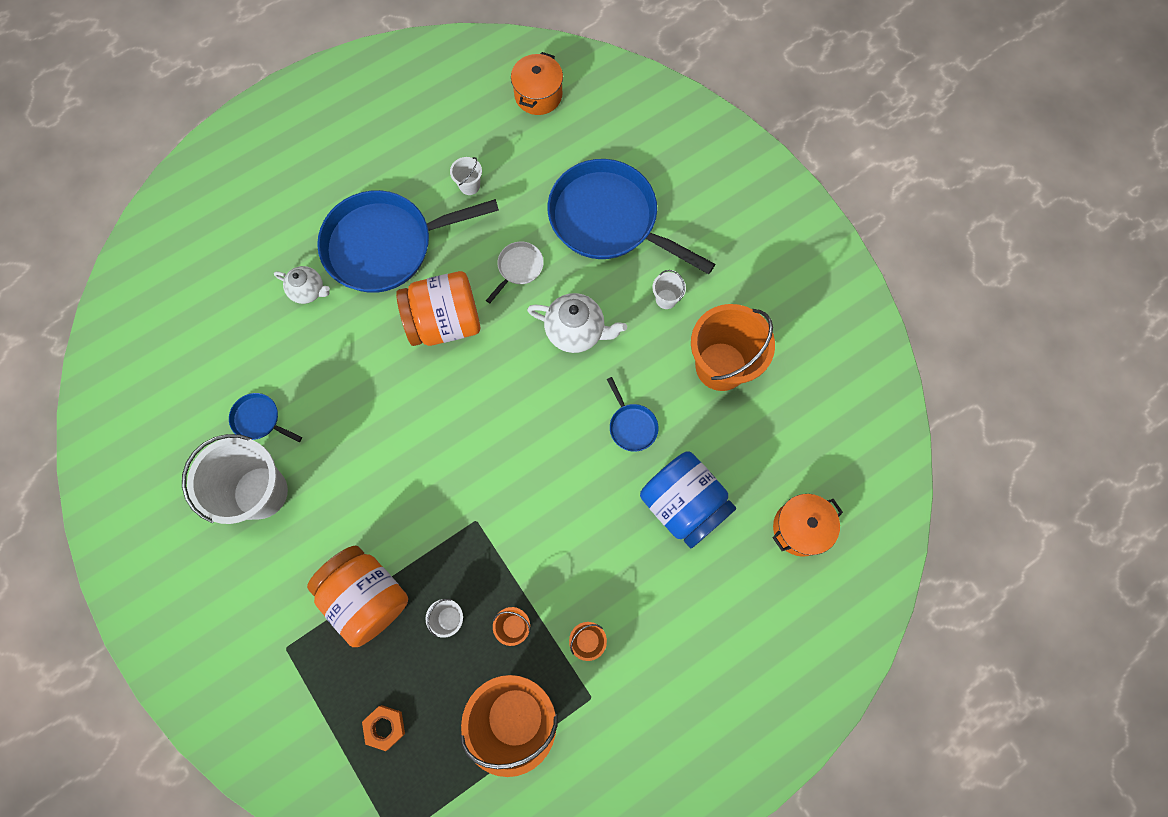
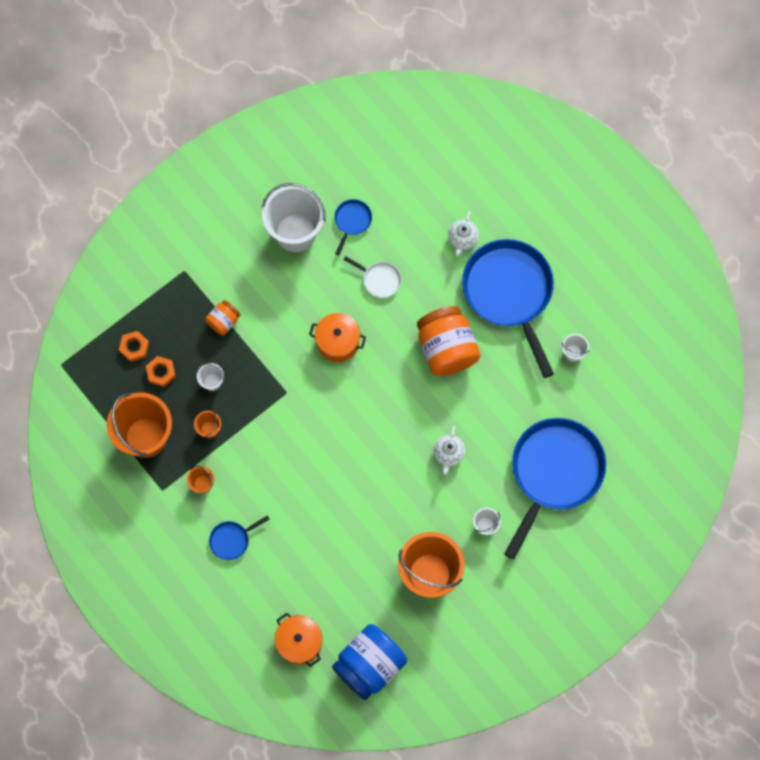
camera: 85 degrees right, 0 degrees up
(367, 597) = (223, 321): orange jar -> orange jar, size x0.50
(426, 690) = (161, 372): none -> orange nut
(518, 268) = (500, 402): white pan -> white pan (379, 279)
(538, 95) = (671, 401): orange pot -> orange pot (338, 342)
(576, 331) = (448, 454): white teapot -> white teapot, size x0.65
(631, 426) = (372, 505): blue pan -> blue pan (232, 540)
(683, 504) = (311, 549): blue jar -> blue jar (369, 665)

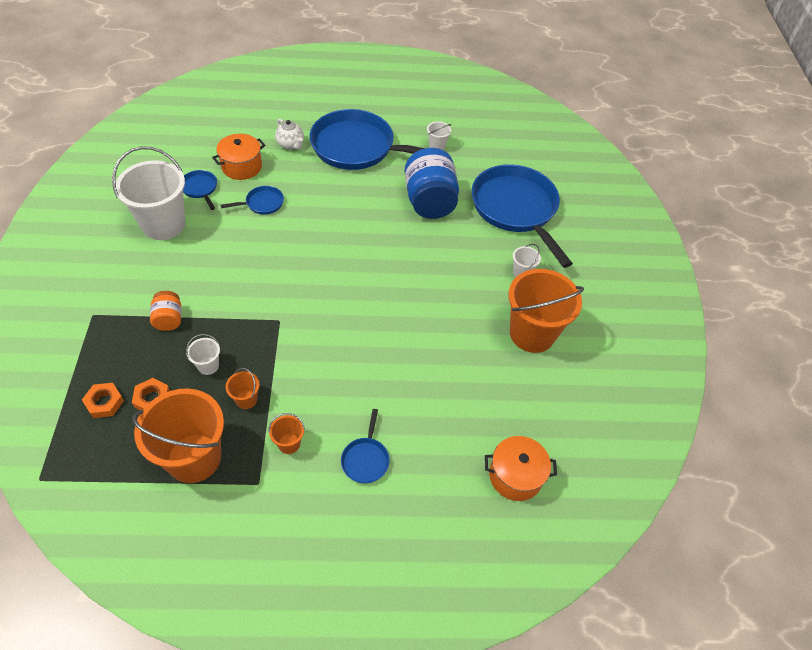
camera: 55 degrees left, 20 degrees down
(338, 342) = (278, 259): orange pot -> orange pot (242, 167)
(369, 665) = (582, 434): blue jar -> blue jar (429, 201)
(379, 279) = (262, 203): white pan -> blue pan
(446, 349) = (359, 203): orange jar -> none
(448, 454) = (442, 255): white teapot -> none

